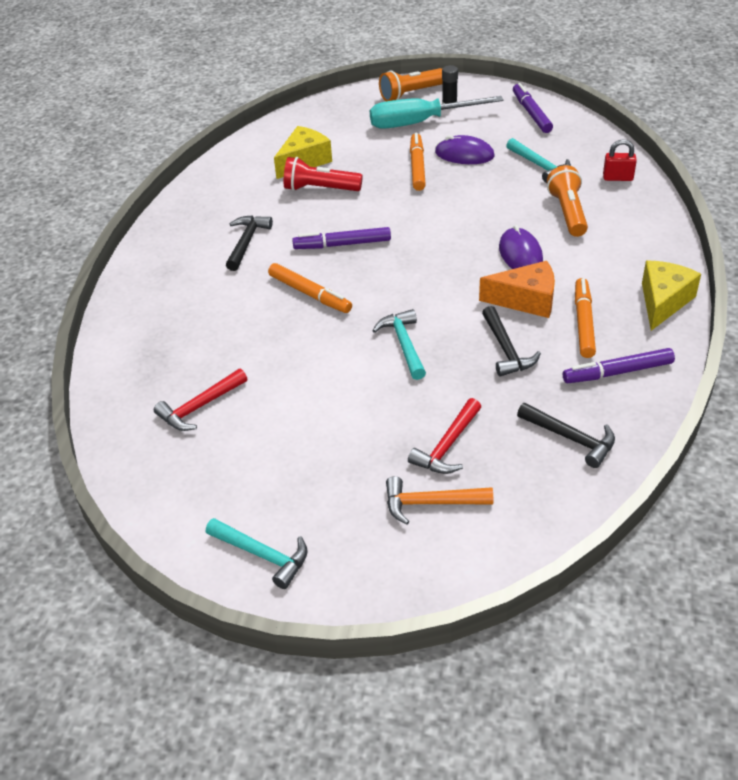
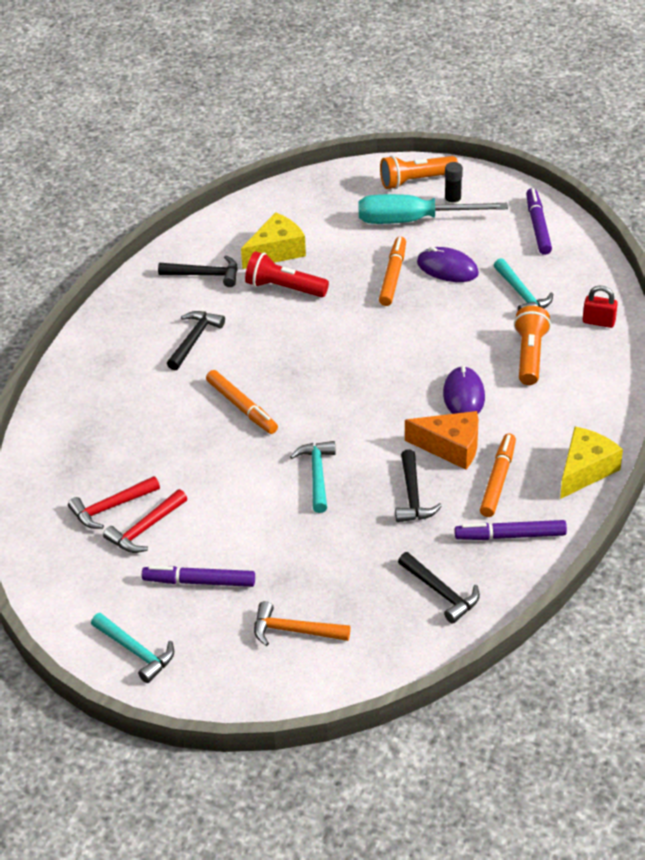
camera: 10 degrees right, 0 degrees up
(242, 188) = (205, 275): none -> black hammer
(342, 244) = (288, 357): purple marker -> purple marker (199, 582)
(447, 446) = (326, 581): red hammer -> red hammer (145, 529)

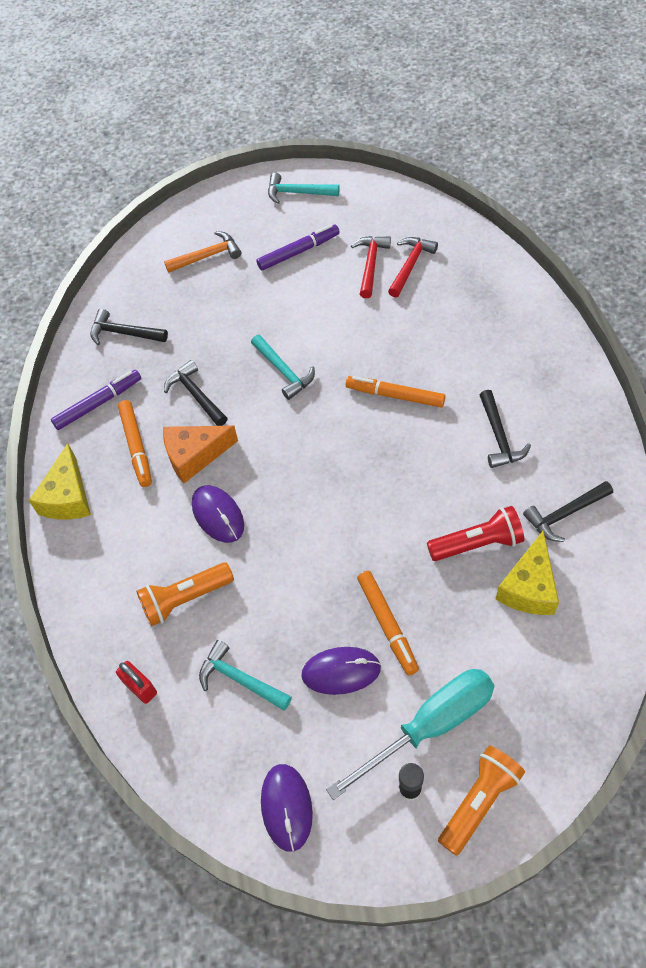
camera: 150 degrees right, 15 degrees up
(530, 355) = (185, 599): orange flashlight -> orange flashlight turned 90 degrees clockwise
(538, 226) = (286, 807): purple marker -> purple mouse
(598, 322) = (140, 687): red padlock -> red padlock turned 60 degrees clockwise

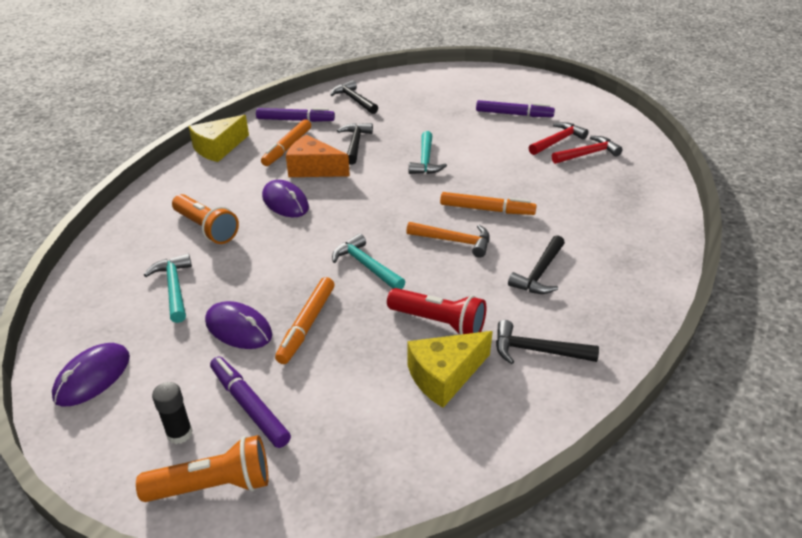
camera: 35 degrees right, 20 degrees down
(140, 687) = (117, 252): red padlock -> none
(185, 599) = (206, 228): orange flashlight -> orange flashlight turned 150 degrees counterclockwise
(207, 256) = (451, 92): orange hammer -> orange hammer (454, 241)
(218, 515) = (285, 202): purple mouse -> purple mouse turned 45 degrees counterclockwise
(297, 193) = (550, 90): turquoise hammer -> turquoise hammer (366, 265)
(395, 395) = (487, 209): orange marker -> orange marker turned 135 degrees clockwise
(430, 726) = (249, 406): turquoise screwdriver -> purple marker

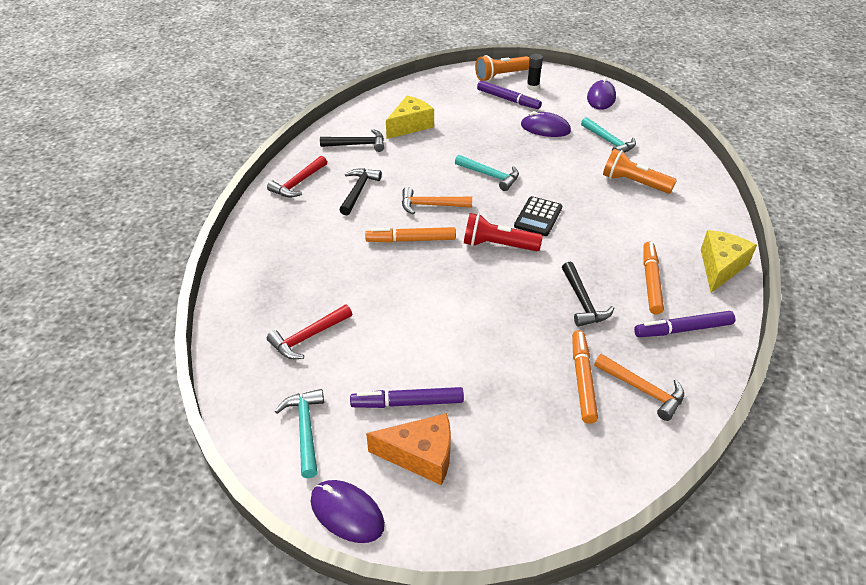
camera: 165 degrees right, 5 degrees up
(285, 202) = (594, 216): purple mouse -> purple mouse (347, 512)
(307, 325) = (505, 136): orange marker -> orange marker (582, 380)
(313, 169) = (599, 258): orange cheese -> orange cheese (421, 456)
(343, 211) = (538, 217): none -> black calculator
(354, 100) = (643, 390): black hammer -> orange hammer
(425, 160) = (492, 291): turquoise hammer -> turquoise hammer (305, 429)
(439, 323) = (423, 149): red flashlight -> red flashlight (498, 245)
(557, 141) = (344, 355): red hammer -> red hammer (298, 183)

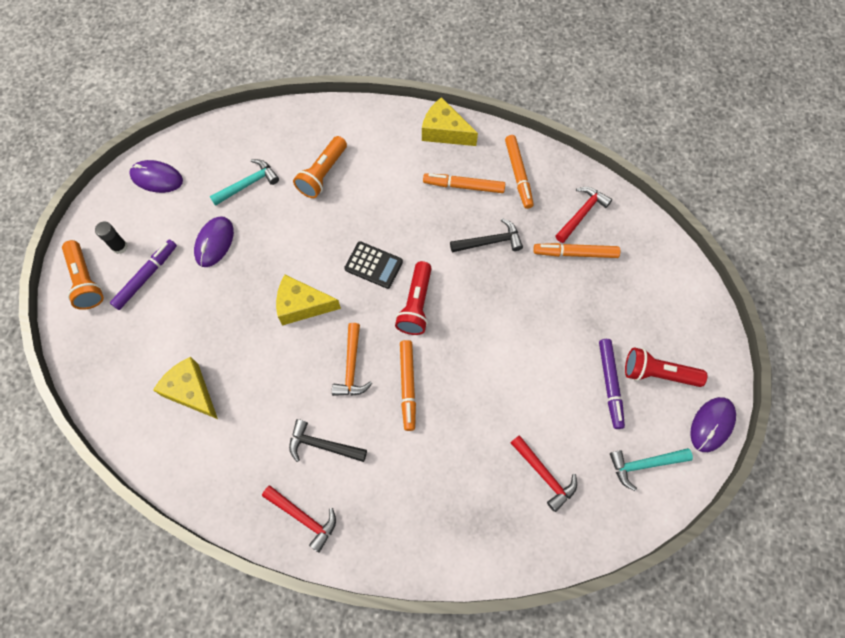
camera: 90 degrees left, 25 degrees up
(357, 144) = (227, 453): black hammer -> none
(421, 456) = (658, 373): orange cheese -> red flashlight
(490, 176) = (302, 305): turquoise hammer -> yellow cheese
(643, 390) = (581, 213): orange hammer -> red hammer
(683, 329) = (518, 174): purple marker -> orange marker

